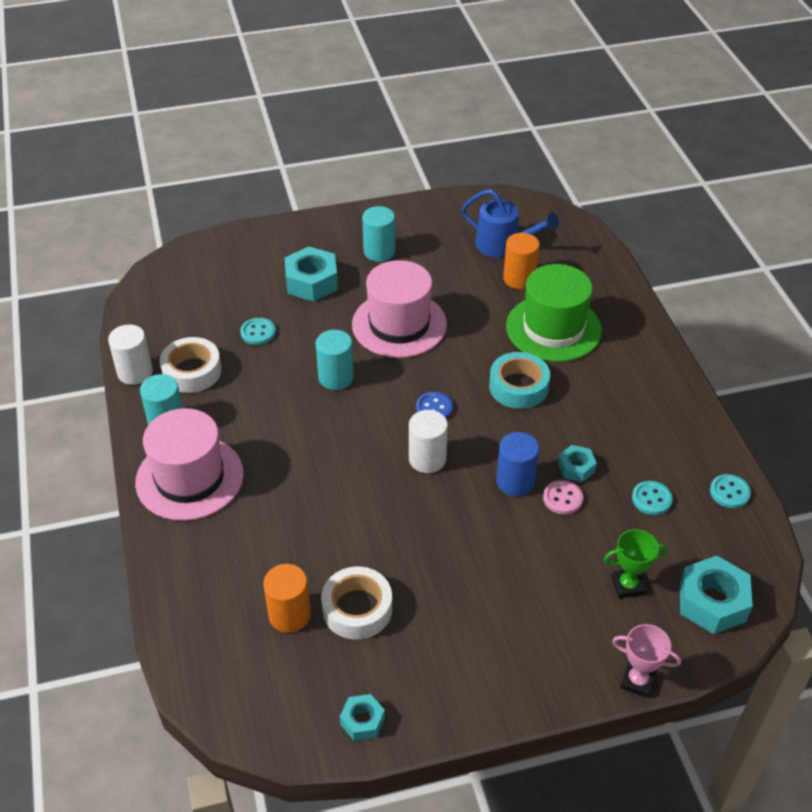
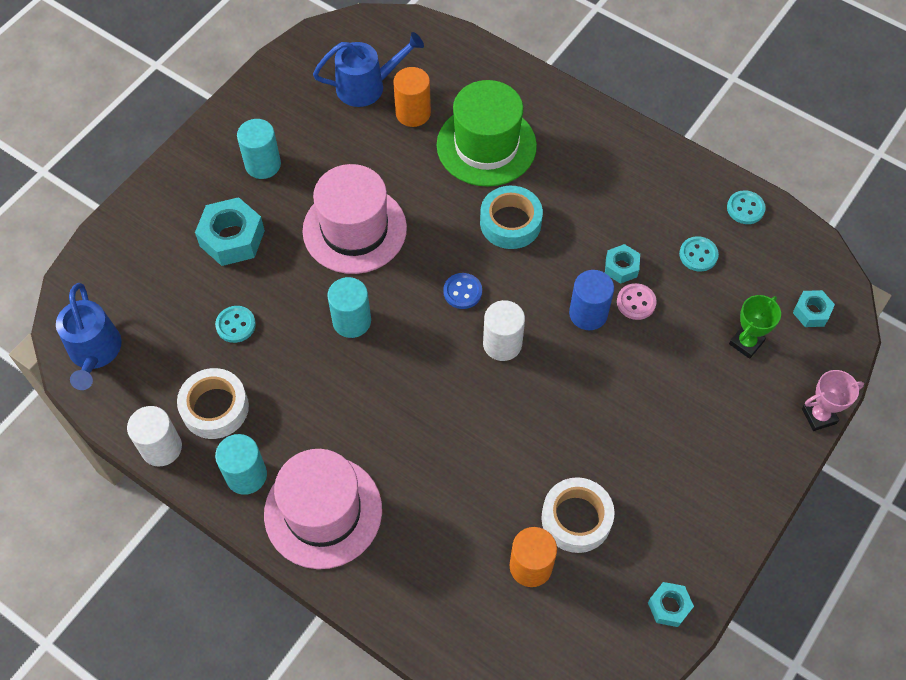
camera: 40 degrees left, 15 degrees up
(157, 294) = (95, 352): none -> blue watering can
(712, 602) = (811, 312): turquoise nut -> turquoise nut, size x0.56

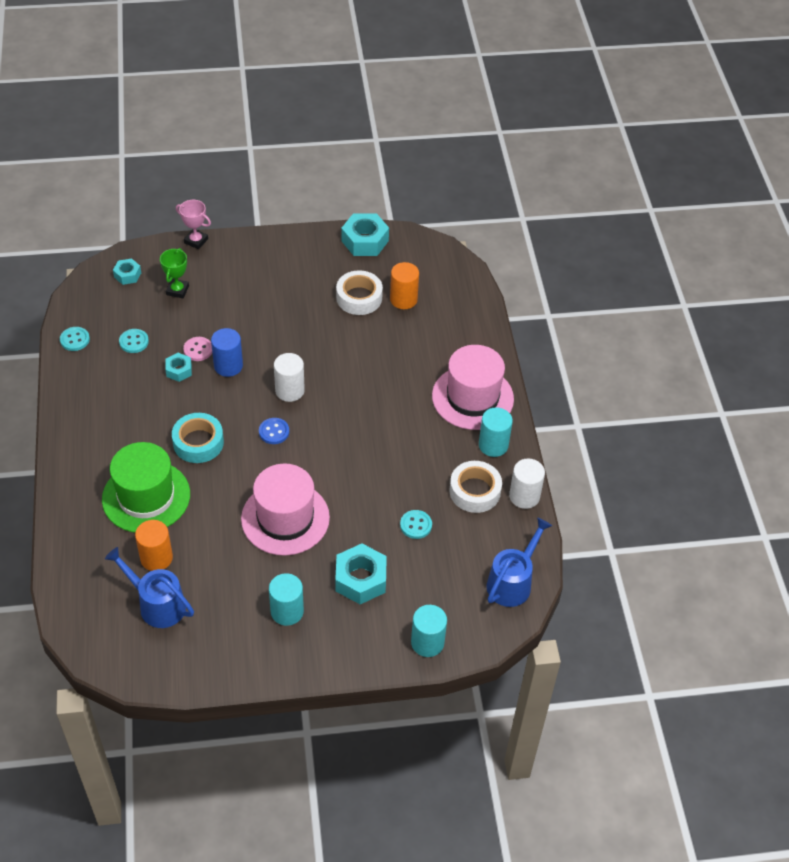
camera: 135 degrees left, 10 degrees down
(351, 321) = (350, 470): turquoise cylinder -> turquoise cylinder (427, 642)
(669, 606) = (365, 241): turquoise nut -> turquoise nut, size x1.79
(746, 343) = (177, 290): green trophy -> green trophy turned 75 degrees counterclockwise

